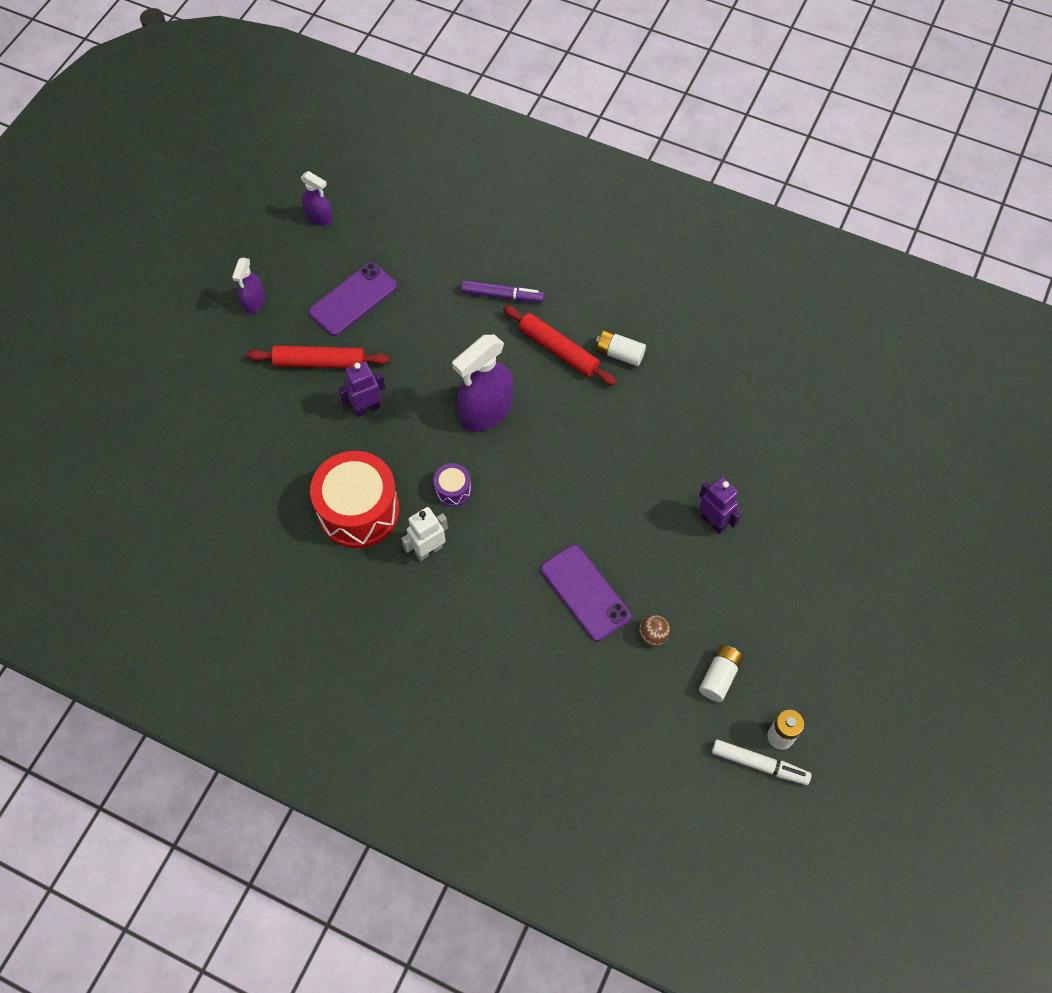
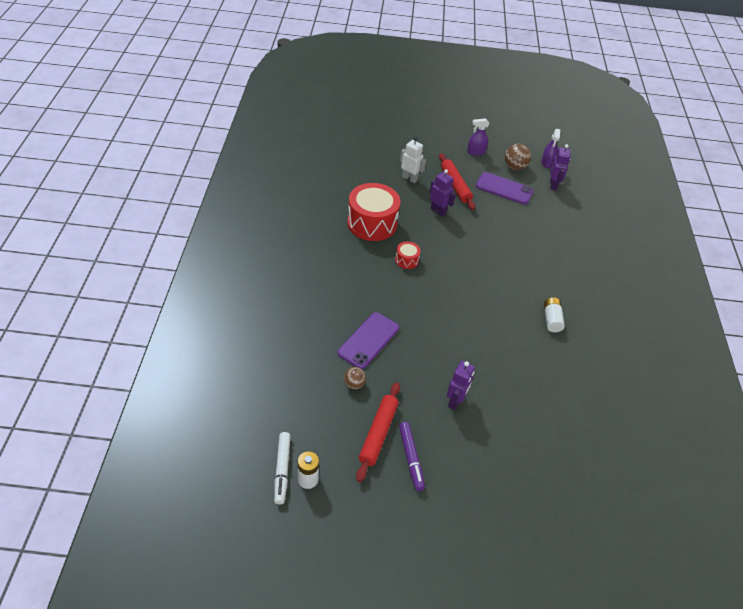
camera: 65 degrees right, 15 degrees down
(311, 264) = (514, 167): none -> brown ball
(371, 232) = (553, 185): none -> purple robot
(428, 550) = (362, 258): white robot -> white robot (409, 178)
(453, 490) = (406, 260): purple drum -> red drum
(486, 412) = (467, 263): purple spray bottle -> none
(502, 295) = (553, 251): purple marker -> purple marker (411, 458)
(558, 350) = (533, 287): red rolling pin -> red rolling pin (378, 433)
(719, 677) = (339, 430): white battery -> none

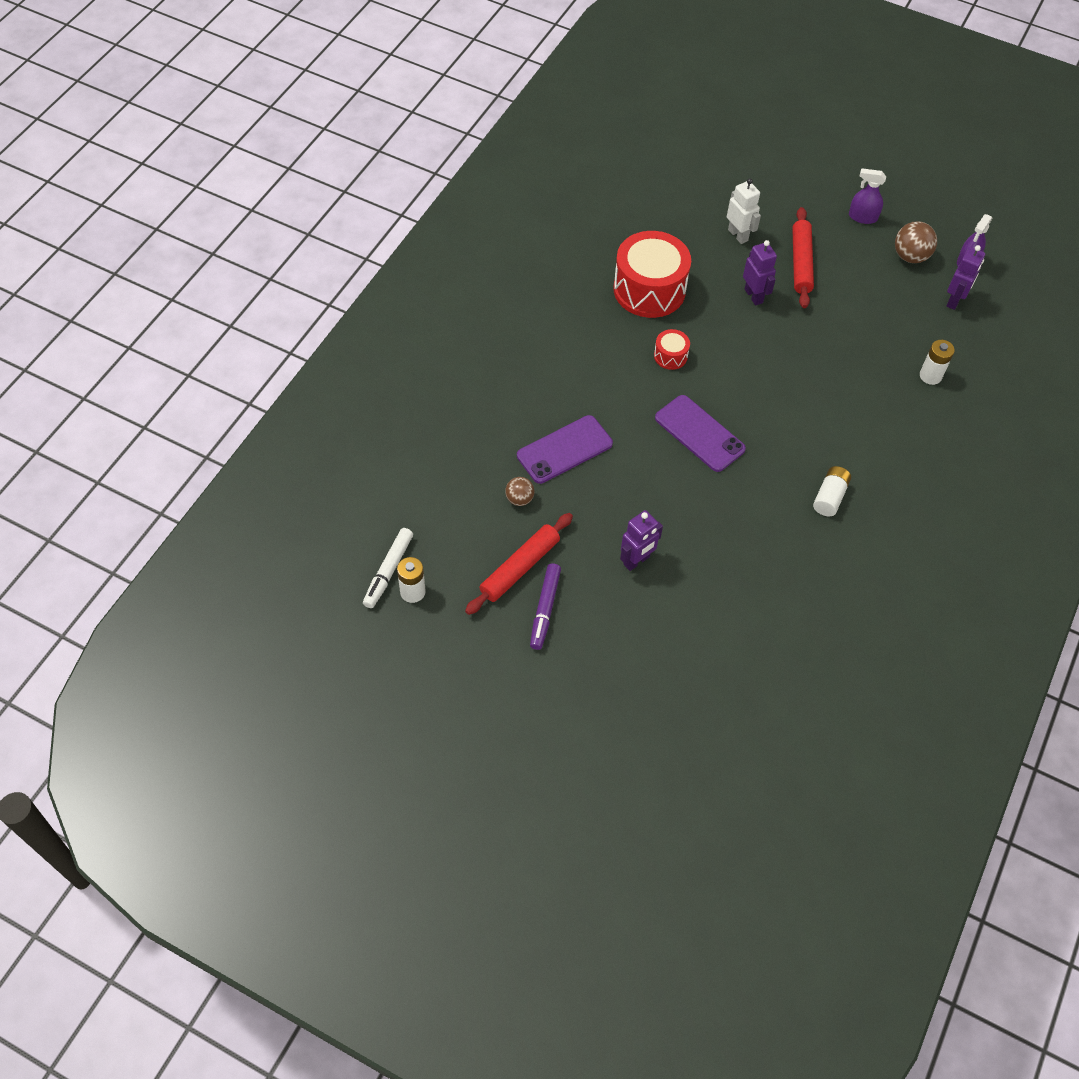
camera: 25 degrees right, 10 degrees up
(504, 188) = (873, 287): purple phone -> purple phone (699, 433)
(565, 230) = (930, 376): none -> white battery

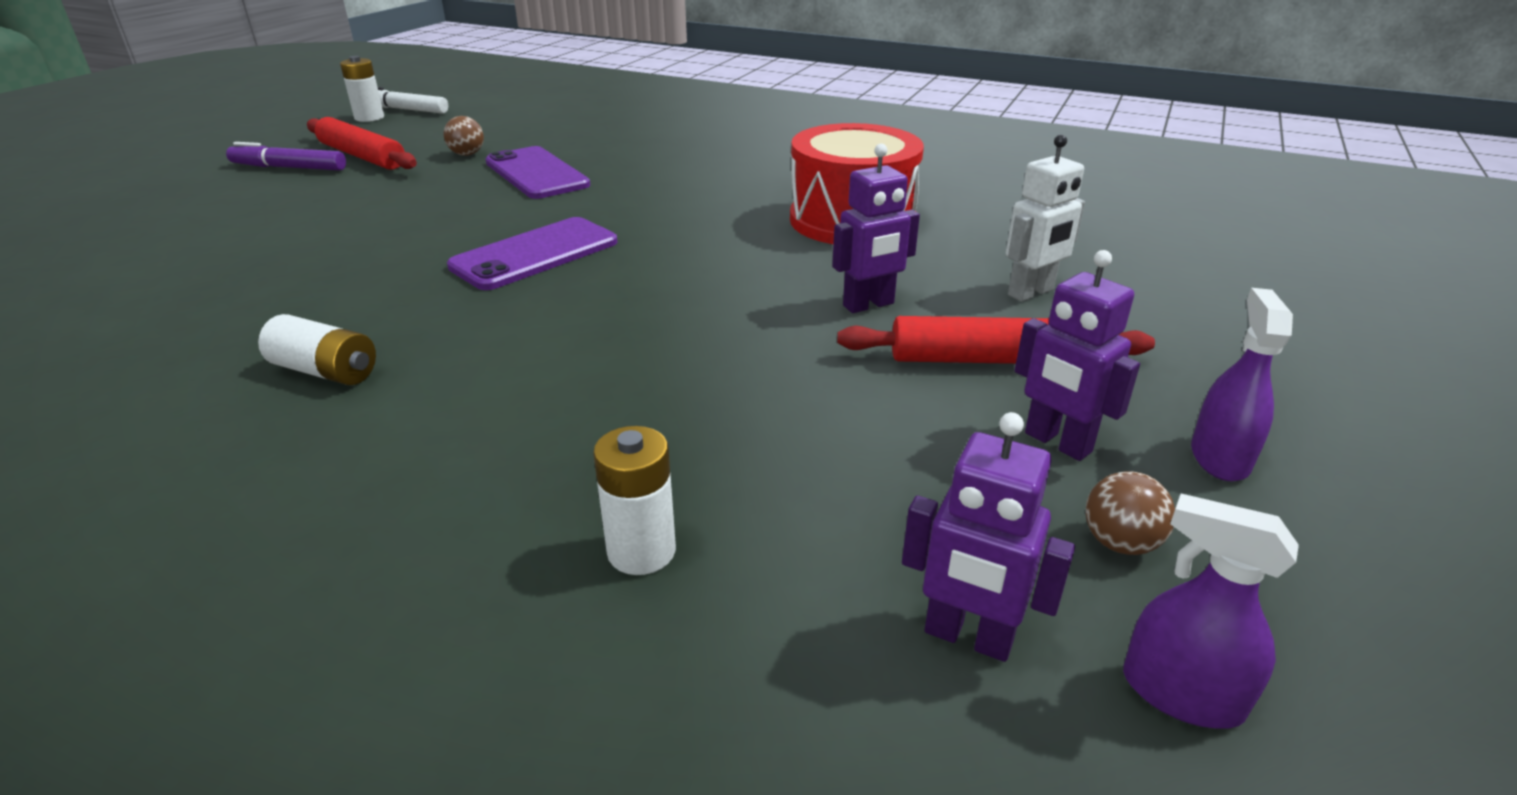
camera: 90 degrees right, 25 degrees down
(636, 561) = (318, 213): purple robot -> purple robot (1057, 443)
(670, 356) = (706, 234): red drum -> none
(910, 256) = (1120, 543): brown ball -> brown ball, size x0.63

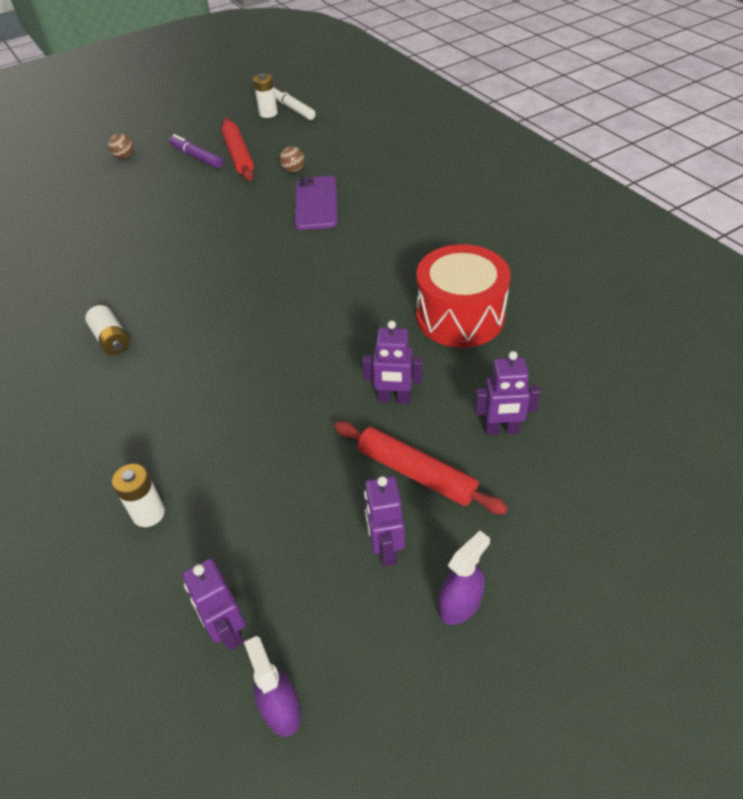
camera: 35 degrees right, 15 degrees up
(535, 254) = (259, 283): purple phone -> none
(1031, 293) = (501, 430): white robot -> purple robot
(1120, 543) = (345, 623): brown ball -> brown ball (124, 157)

